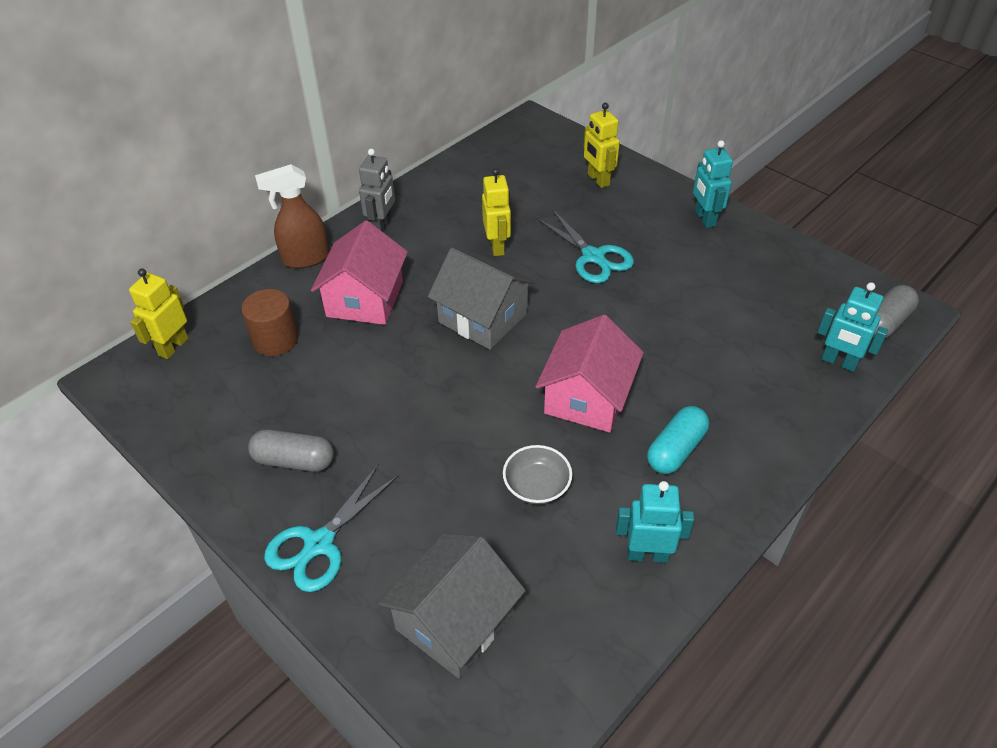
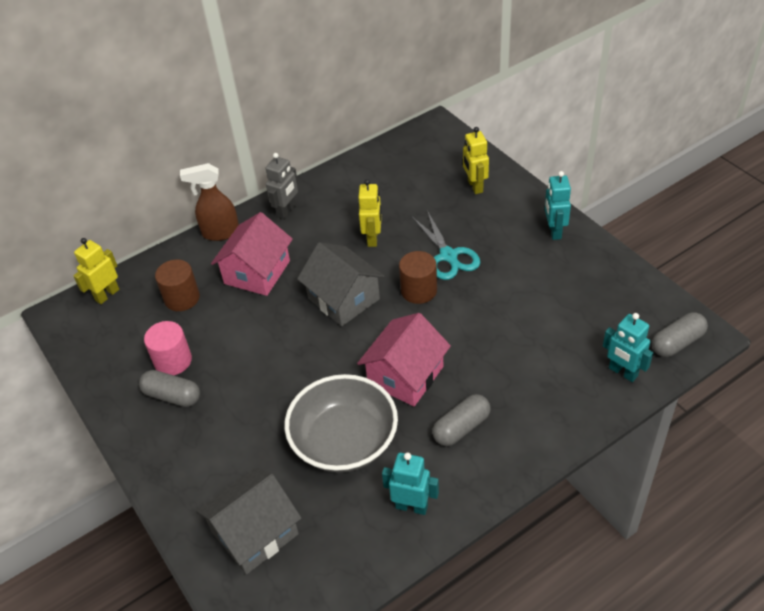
camera: 15 degrees right, 0 degrees up
(283, 417) = (173, 361): none -> pink cylinder
(319, 543) = (175, 461): turquoise scissors -> none
(536, 486) = (344, 441): grey bowl -> grey bowl, size x2.08
(571, 298) = (419, 290): none -> brown cylinder
(676, 450) = (461, 427): turquoise capsule -> grey capsule

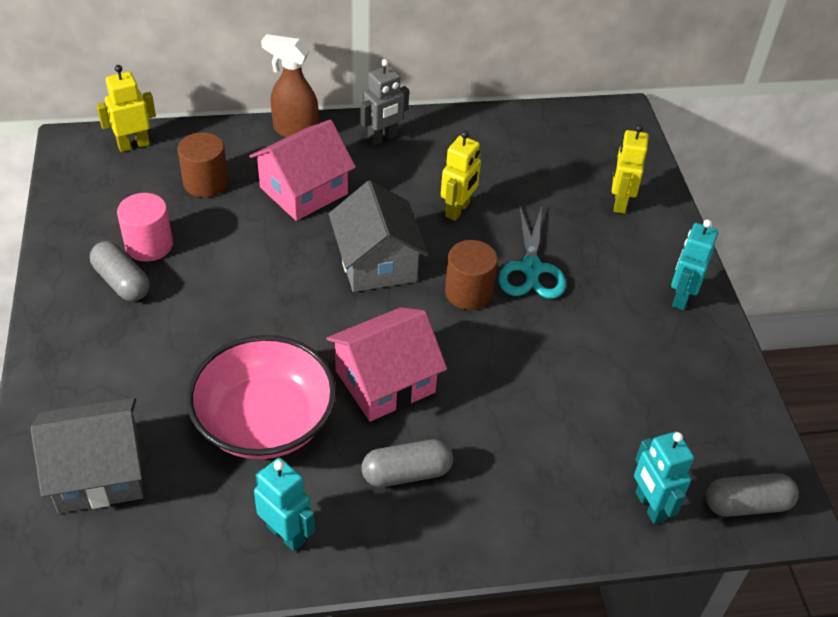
camera: 20 degrees right, 0 degrees up
(344, 441) = (265, 421): grey bowl -> pink bowl

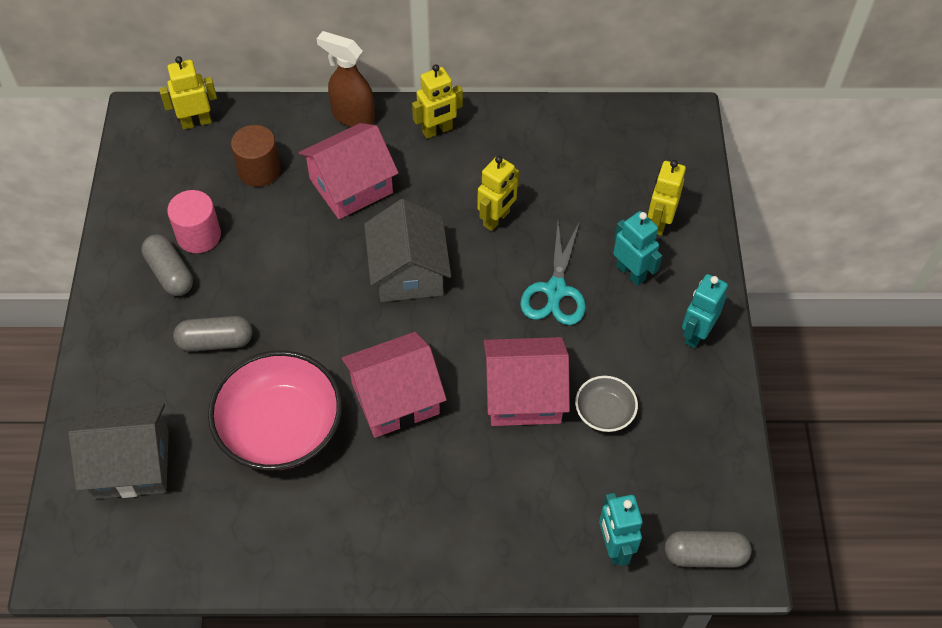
camera: 10 degrees right, 10 degrees up
(286, 534) = (284, 539): turquoise robot -> turquoise robot (631, 272)
(383, 138) = (437, 130): grey robot -> yellow robot
(406, 473) = (399, 492): grey capsule -> grey capsule (215, 341)
(468, 292) = (490, 311): brown cylinder -> none
(520, 367) = (524, 395): none -> pink house
(607, 376) = (604, 412): none -> grey bowl

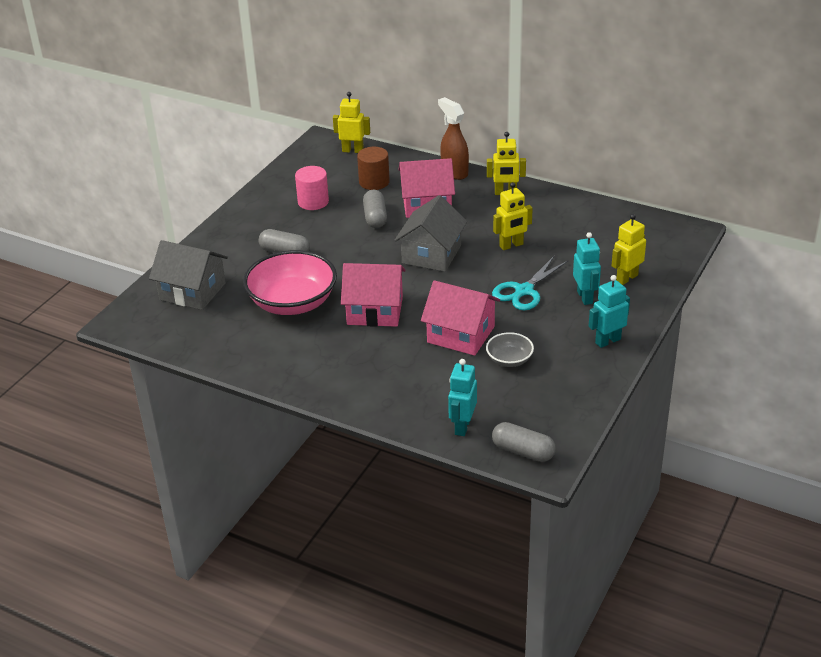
camera: 30 degrees right, 20 degrees down
(170, 273) = (282, 214): grey capsule -> grey capsule (375, 217)

